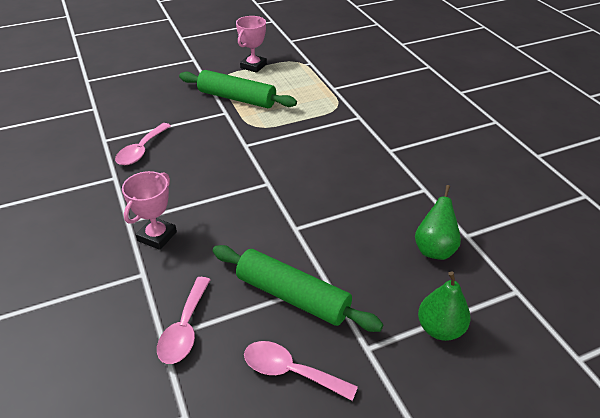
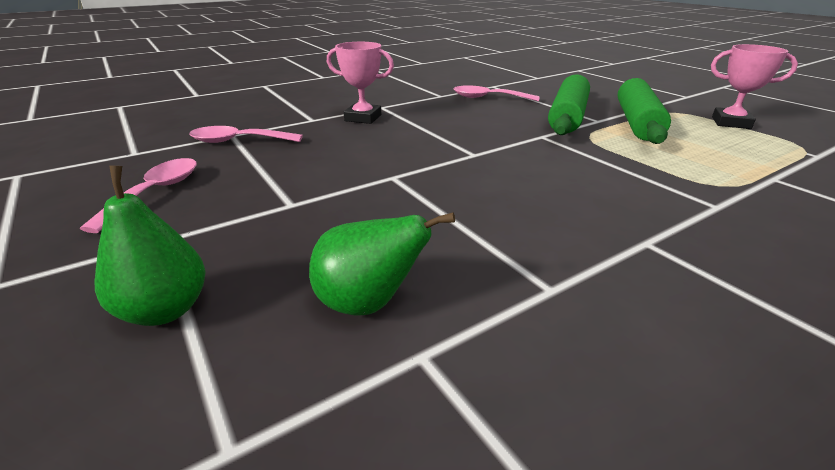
camera: 80 degrees right, 10 degrees down
(292, 296) = (269, 184): green rolling pin -> green rolling pin (567, 117)

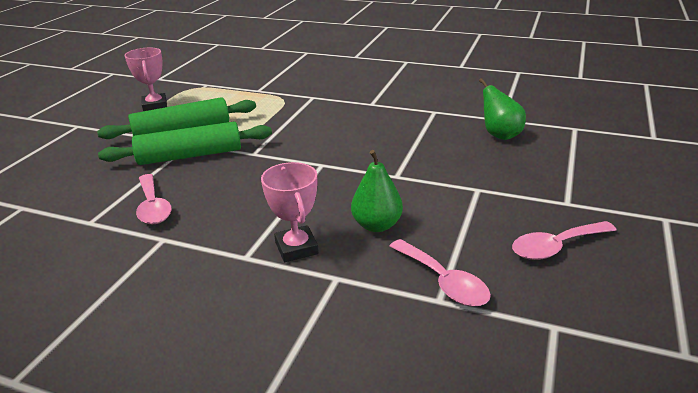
camera: 125 degrees left, 0 degrees up
(165, 310) = (579, 167): green pear -> green pear (376, 225)

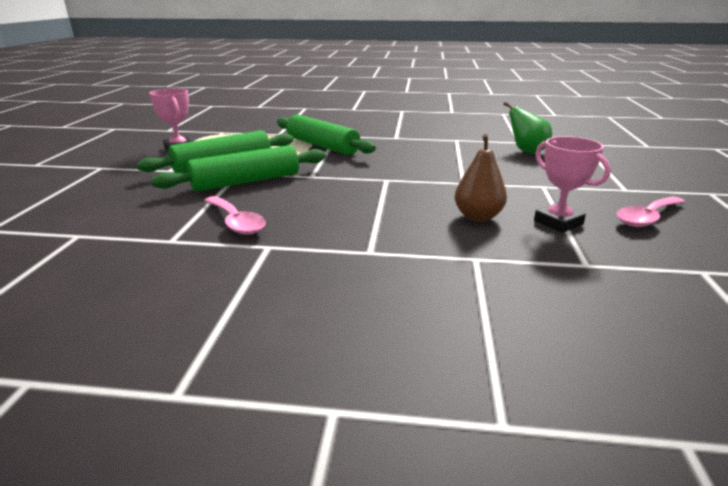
camera: 15 degrees left, 5 degrees down
(289, 111) = (322, 146): none -> green rolling pin
(296, 248) = (416, 240): pink trophy -> pink trophy (558, 222)
(376, 225) = (478, 217): green pear -> brown pear
(443, 281) = (577, 251): pink spoon -> none

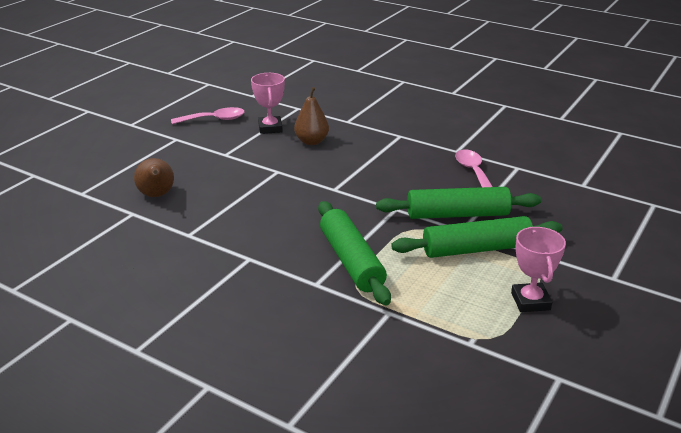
camera: 155 degrees left, 5 degrees up
(527, 151) = (157, 195): green pear -> brown pear

